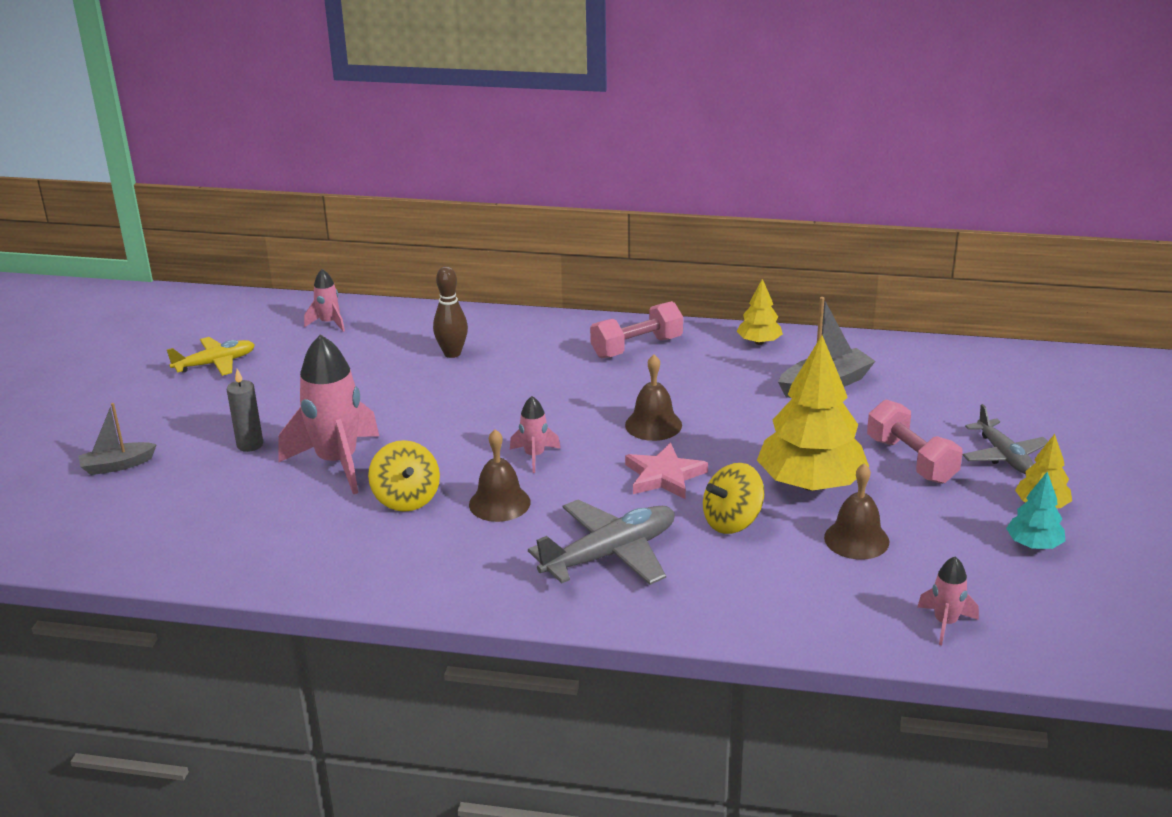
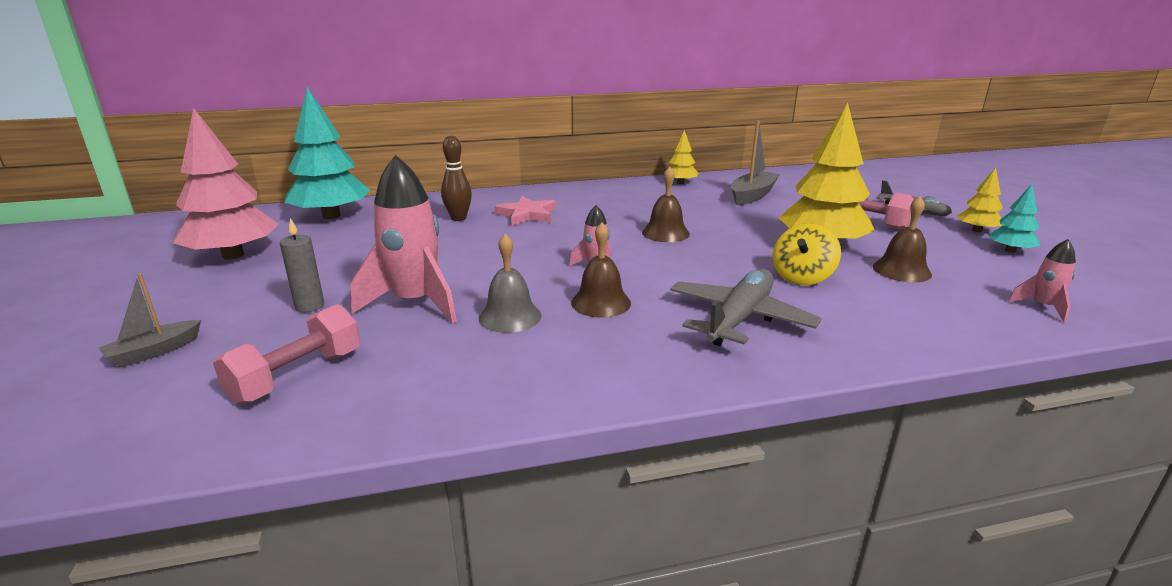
camera: 25 degrees left, 5 degrees down
(215, 363) = (233, 255): yellow plane -> pink tree
(329, 323) = (331, 216): pink rocket -> turquoise tree
(406, 499) = (510, 316): yellow spinning top -> grey bell
(636, 347) = (600, 196): pink dumbbell -> pink dumbbell (297, 376)
(664, 476) = (713, 260): pink star -> pink star (527, 215)

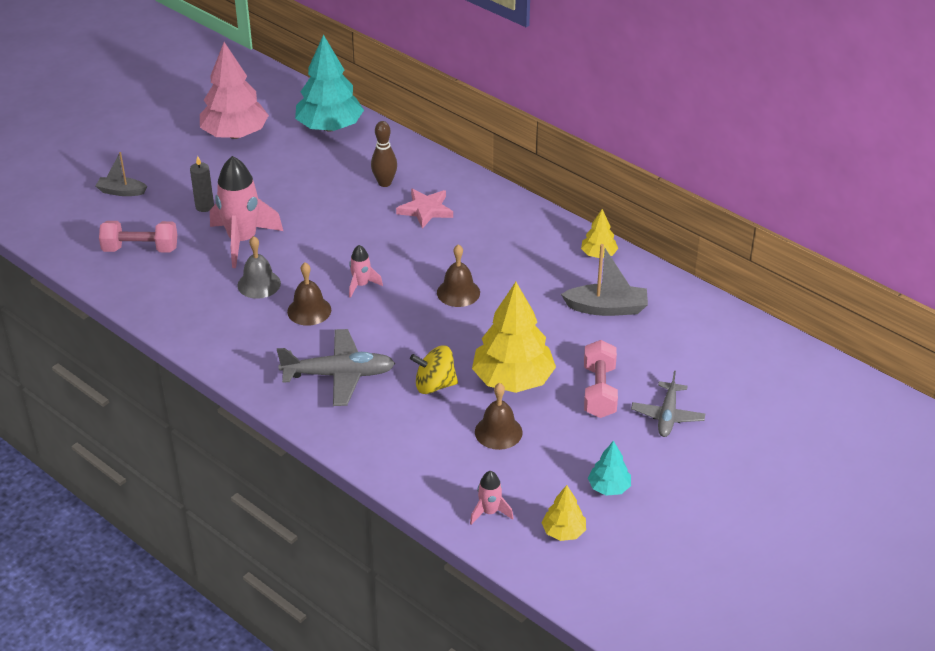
camera: 55 degrees right, 15 degrees up
(977, 230) = (648, 463): yellow tree -> yellow tree (563, 532)

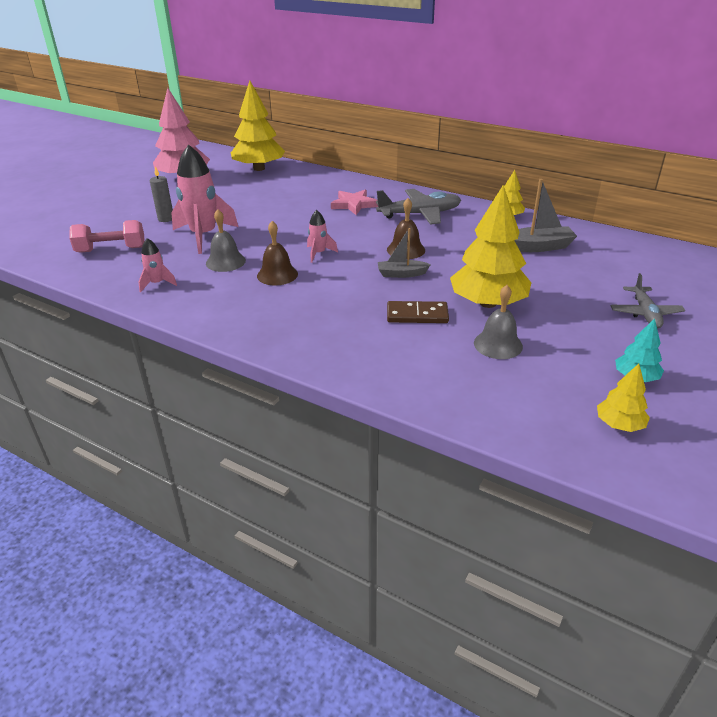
camera: 10 degrees left, 5 degrees down
(121, 191) = (91, 216): grey boat -> grey boat (401, 274)
(329, 127) = (259, 168): turquoise tree -> yellow tree
(339, 375) = (322, 317): grey plane -> grey plane (420, 214)
(384, 183) = (314, 193): brown bowling pin -> none
(434, 385) = (417, 315): yellow spinning top -> brown domino
(489, 512) = (530, 416): pink rocket -> pink rocket (157, 284)
(498, 432) = (498, 344): brown bell -> grey bell
(599, 391) = (571, 302): pink dumbbell -> none

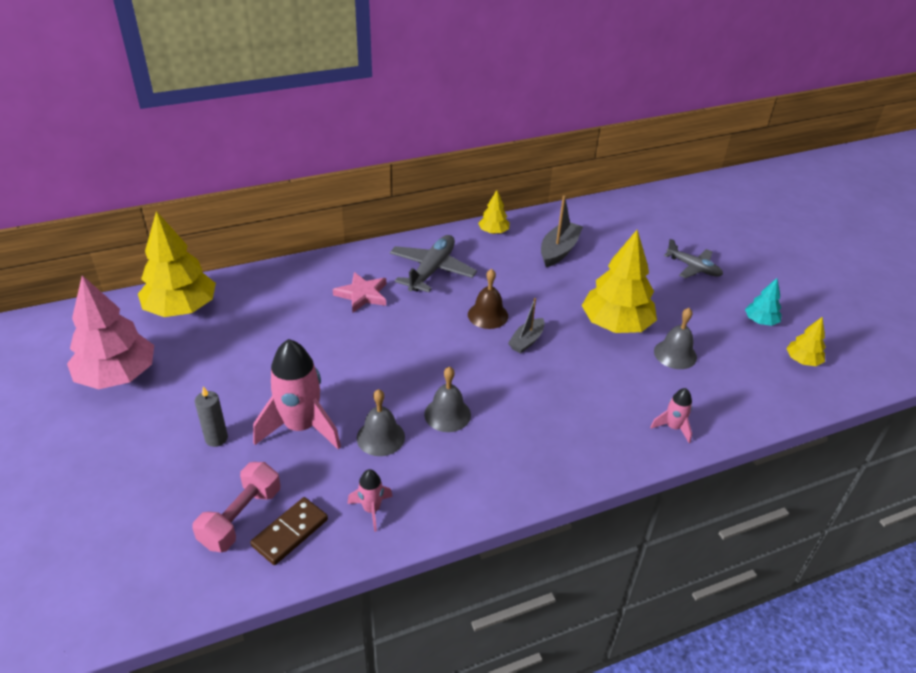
camera: 55 degrees left, 5 degrees up
(277, 275) = (447, 414): brown bell -> grey bell
(319, 253) = (436, 367): pink rocket -> pink rocket (673, 427)
(417, 315) = (599, 369): brown domino -> brown domino (290, 533)

